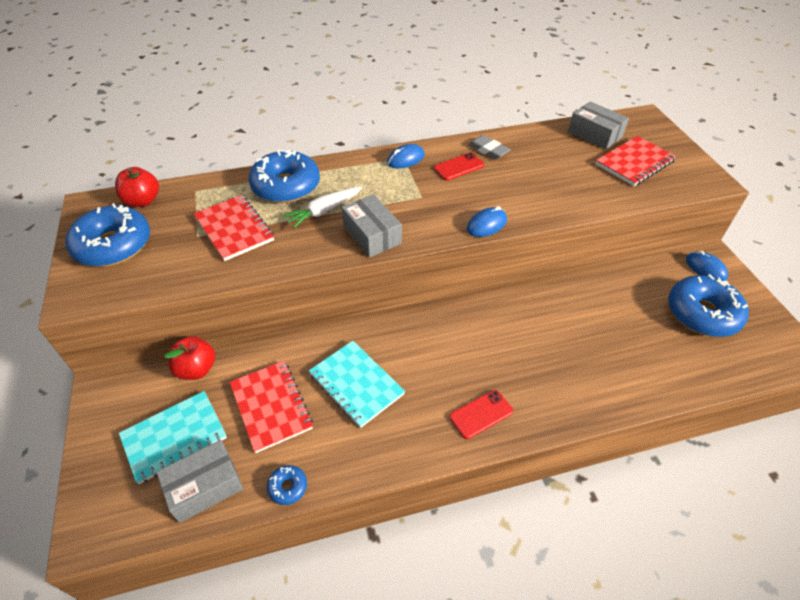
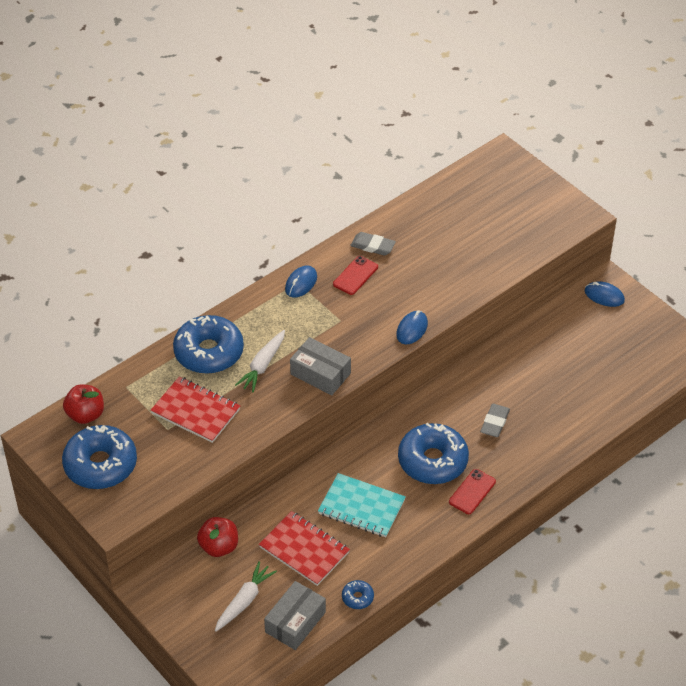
camera: 25 degrees left, 0 degrees up
(174, 437) = (244, 601): turquoise notebook -> white carrot
(540, 349) = (495, 422): none -> grey eraser
(595, 134) = (463, 193): grey box -> none
(634, 163) = (511, 217): red notebook -> none
(702, 313) = (613, 342): blue donut -> blue donut (432, 461)

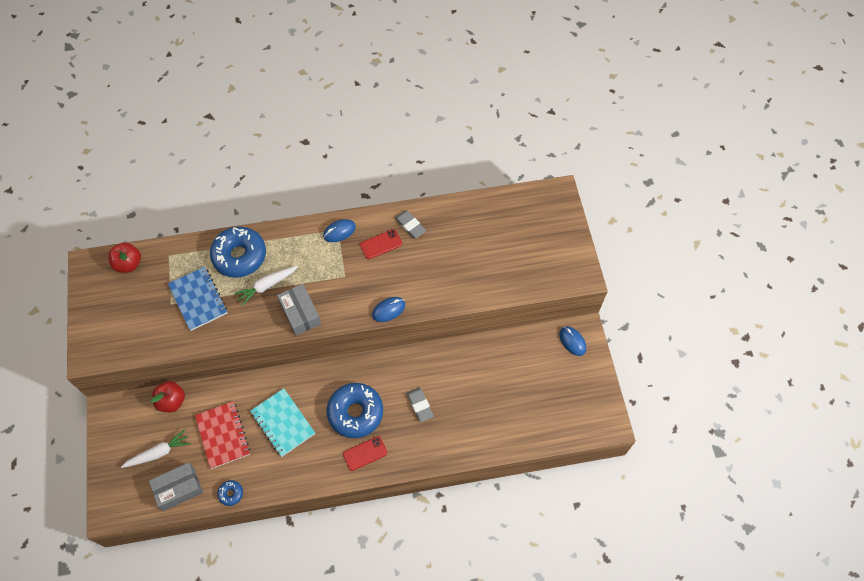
camera: 30 degrees right, 15 degrees up
(100, 465) = (110, 308): blue donut -> none
(196, 411) = (198, 299): red notebook -> blue notebook
(495, 422) = (420, 405): grey eraser -> grey eraser turned 75 degrees counterclockwise

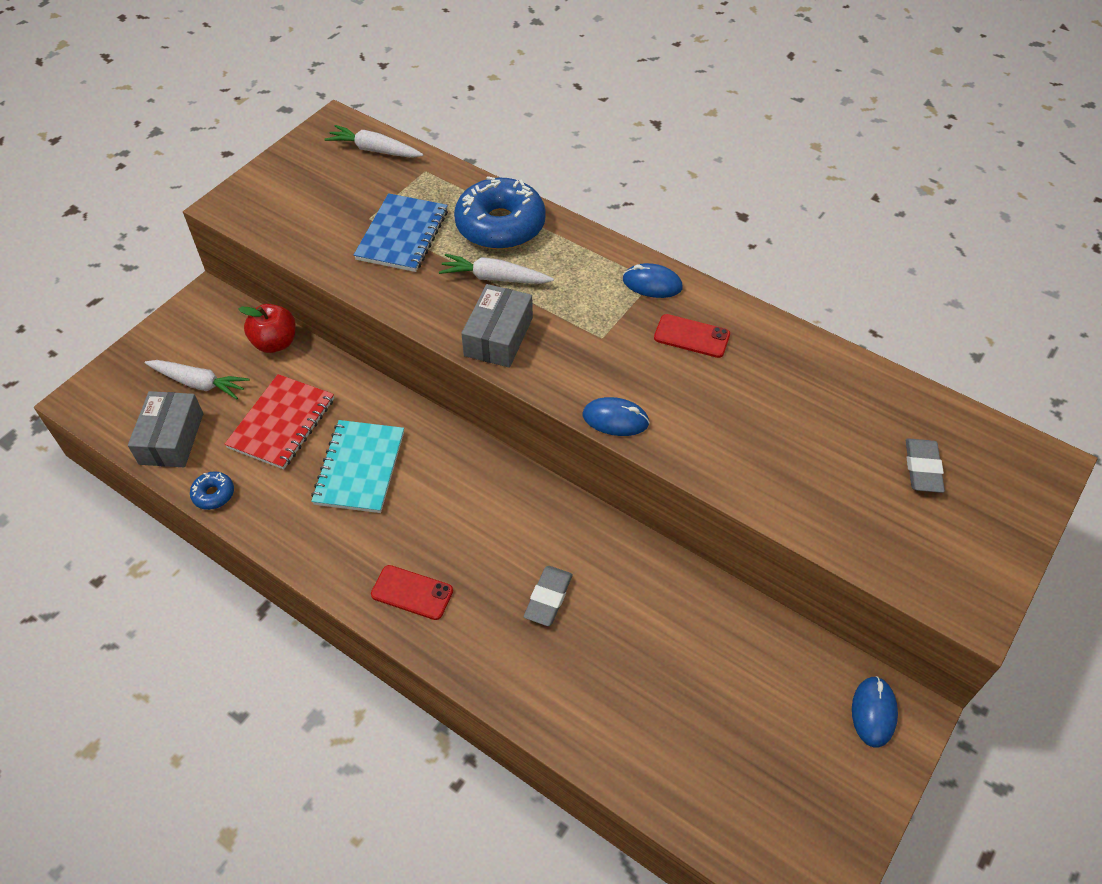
camera: 45 degrees right, 10 degrees down
(128, 264) = (375, 150): red apple -> white carrot
(178, 489) = (171, 438): grey box -> grey box turned 75 degrees clockwise
(355, 413) = (456, 533): blue donut -> none
(410, 225) = (757, 343): grey eraser -> grey eraser (922, 468)

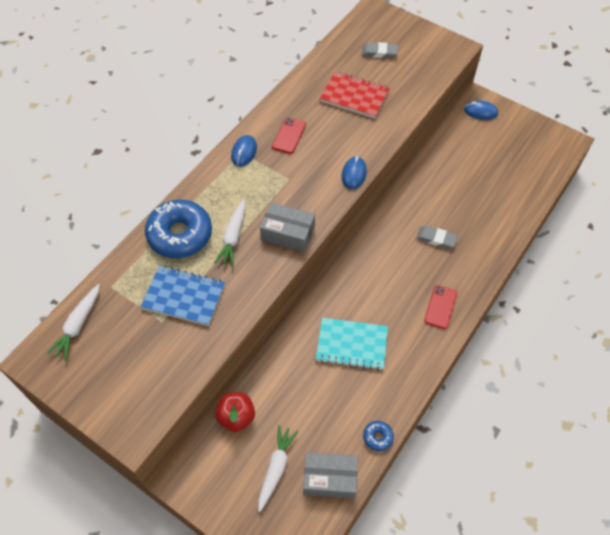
camera: 90 degrees left, 5 degrees up
(282, 423) = (315, 400): red notebook -> red notebook (354, 96)

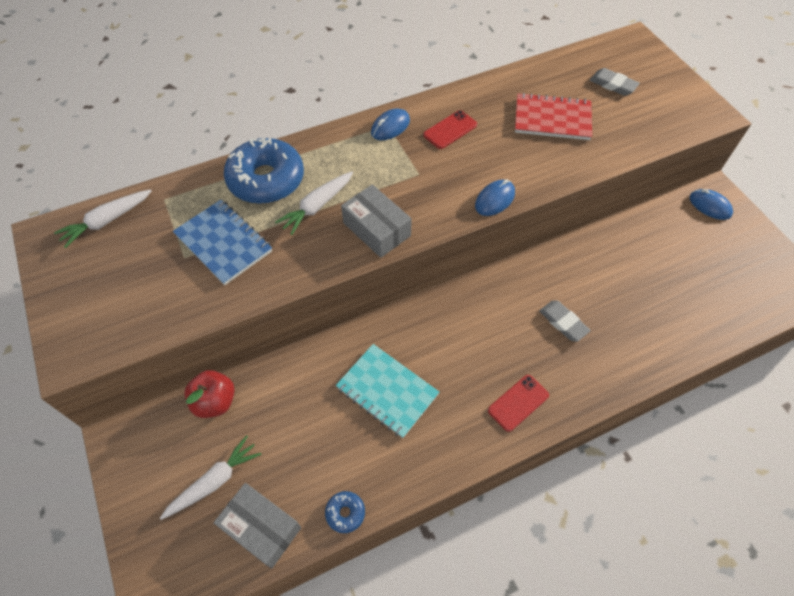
camera: 30 degrees right, 0 degrees up
(354, 96) = (552, 119): red notebook -> red notebook turned 45 degrees counterclockwise

